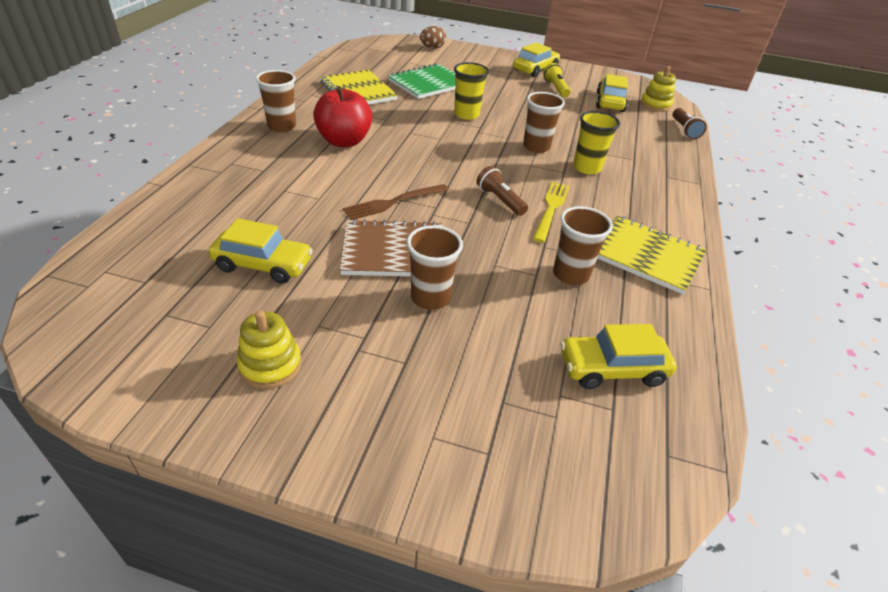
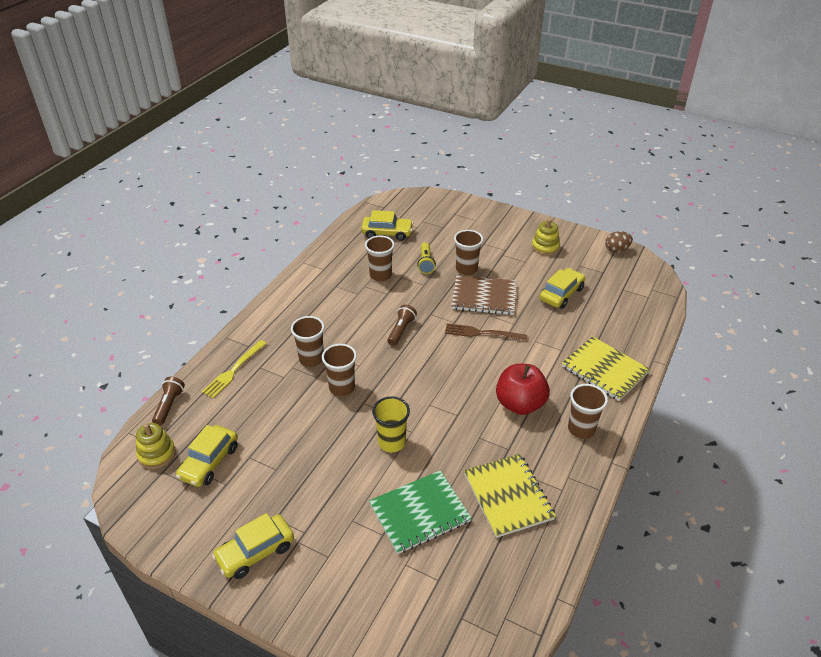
camera: 165 degrees left, 0 degrees up
(263, 264) = (561, 294): yellow car -> yellow car turned 105 degrees clockwise
(393, 203) = (481, 333): brown fork -> brown fork turned 150 degrees counterclockwise
(432, 48) = (389, 634): brown egg -> brown egg (616, 250)
(500, 200) = (401, 330): brown flashlight -> brown flashlight turned 135 degrees counterclockwise
(551, 208) = (366, 321): yellow fork -> yellow fork (233, 371)
(556, 88) = (257, 496): yellow flashlight -> yellow flashlight (426, 263)
(586, 168) = (311, 359): yellow cup -> brown cup
(646, 256) = (324, 283): yellow notebook -> yellow notebook (604, 370)

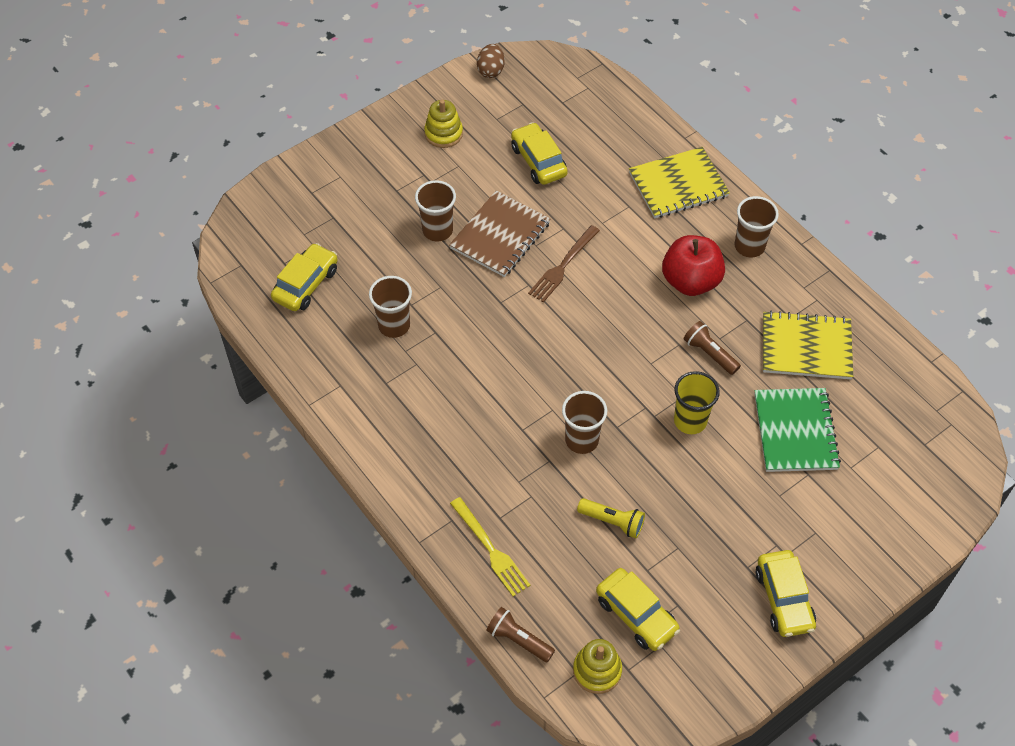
camera: 65 degrees left, 15 degrees up
(311, 359) = (515, 456): brown cup -> none
(401, 330) = (514, 343): brown flashlight -> brown flashlight (709, 354)
(426, 263) = (399, 267): yellow flashlight -> yellow flashlight (612, 521)

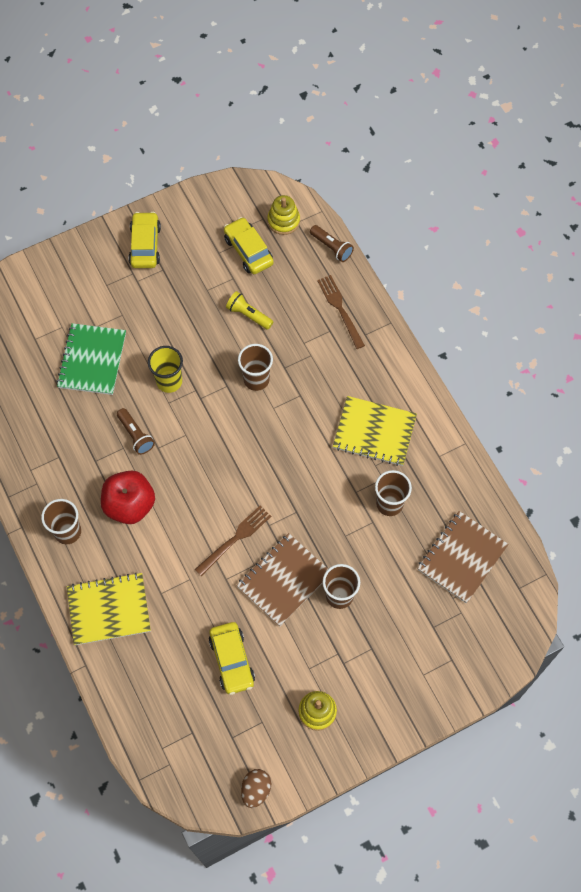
camera: 170 degrees left, 10 degrees up
(306, 284) = (462, 557): yellow car -> brown notebook
(491, 550) = (340, 309): yellow fork -> brown fork
(806, 347) = (56, 428): yellow notebook -> yellow notebook (374, 432)

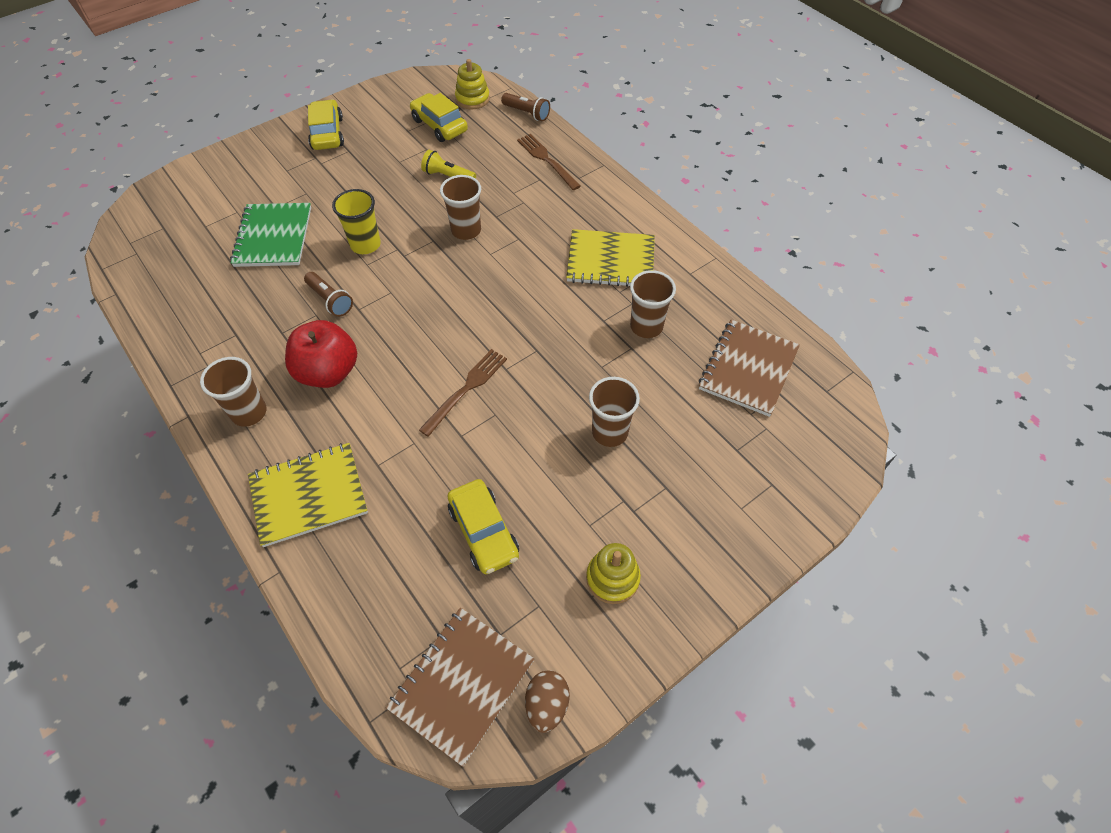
camera: 10 degrees left, 10 degrees down
(284, 580) = (536, 426): brown notebook -> brown notebook (462, 684)

